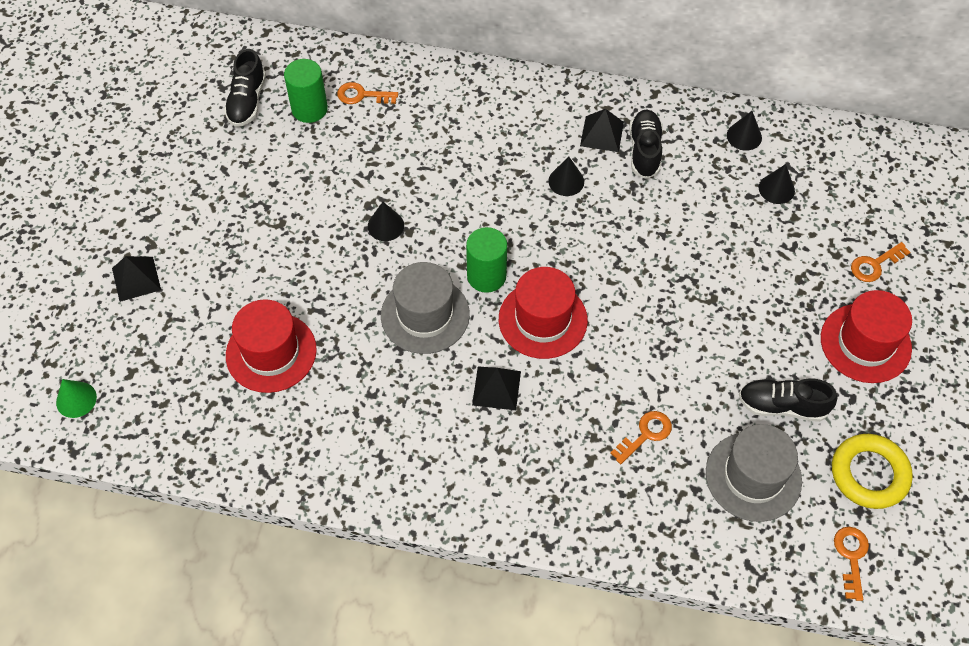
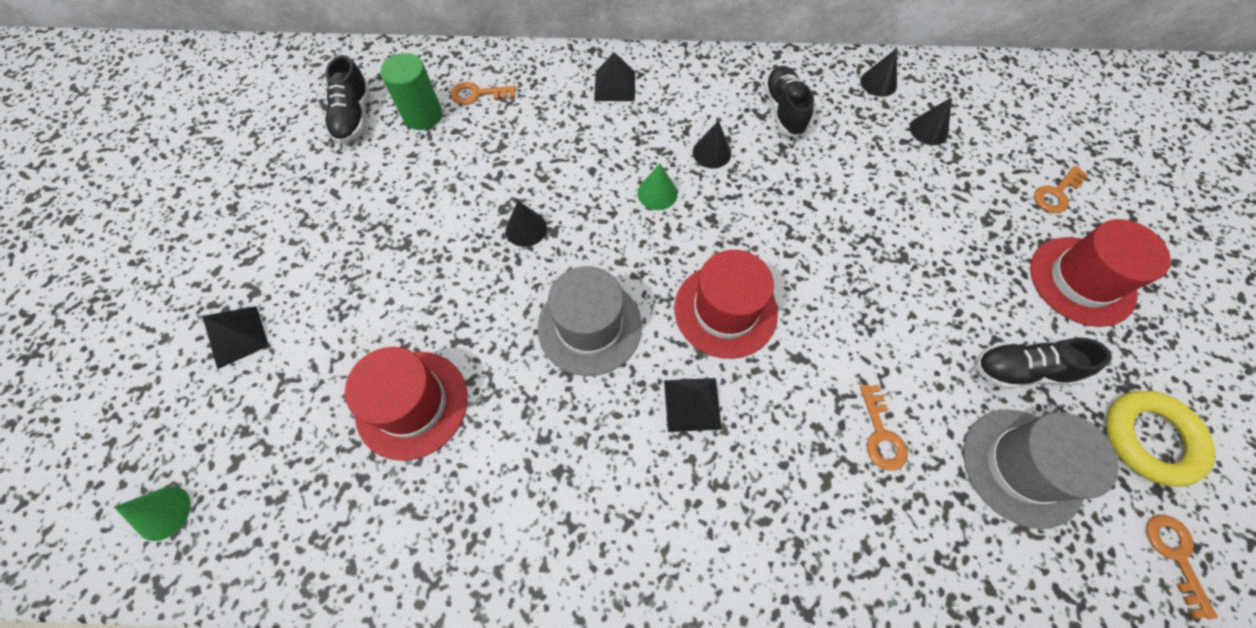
camera: 10 degrees left, 5 degrees up
(486, 276) = (650, 269): green cylinder -> none
(507, 211) = (657, 193): none -> green cone
(602, 134) = (736, 99): black pyramid -> black pyramid (615, 86)
(645, 434) = (881, 434): orange key -> orange key turned 135 degrees clockwise

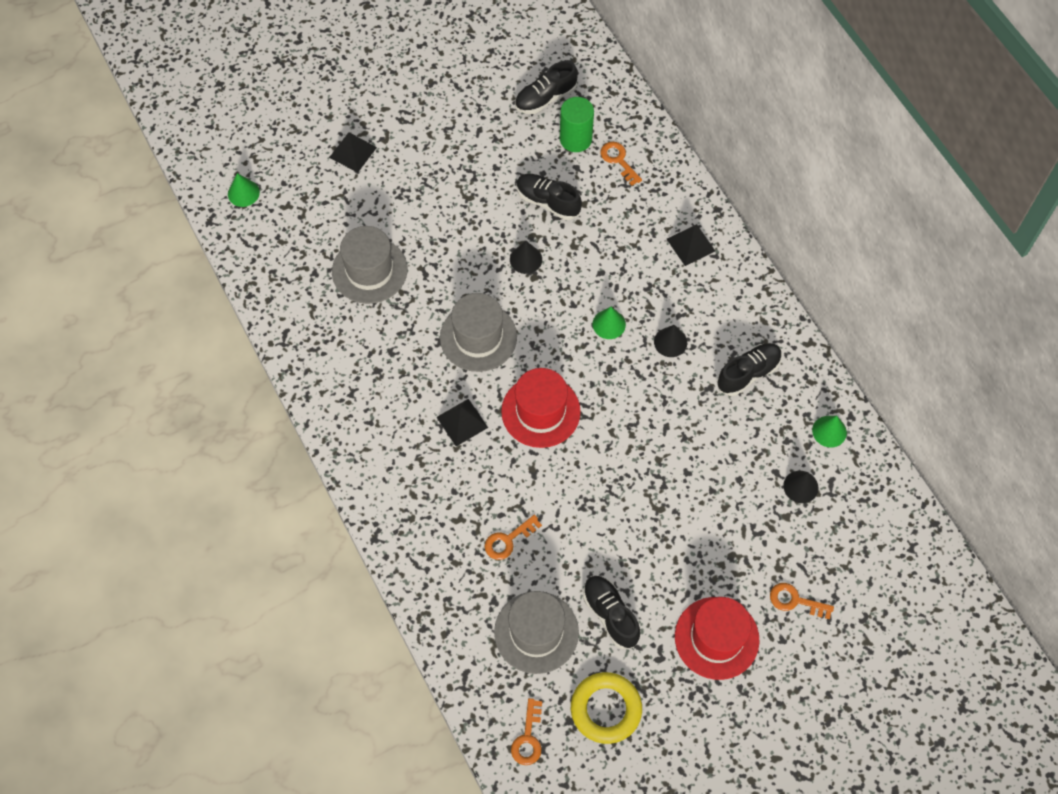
camera: 60 degrees right, 0 degrees up
(412, 404) = (369, 270): red hat -> grey hat
(473, 174) = (548, 202): none -> black shoe
(878, 83) = (829, 431): black cone -> green cone
(1175, 556) = (528, 738): orange key -> orange key turned 135 degrees clockwise

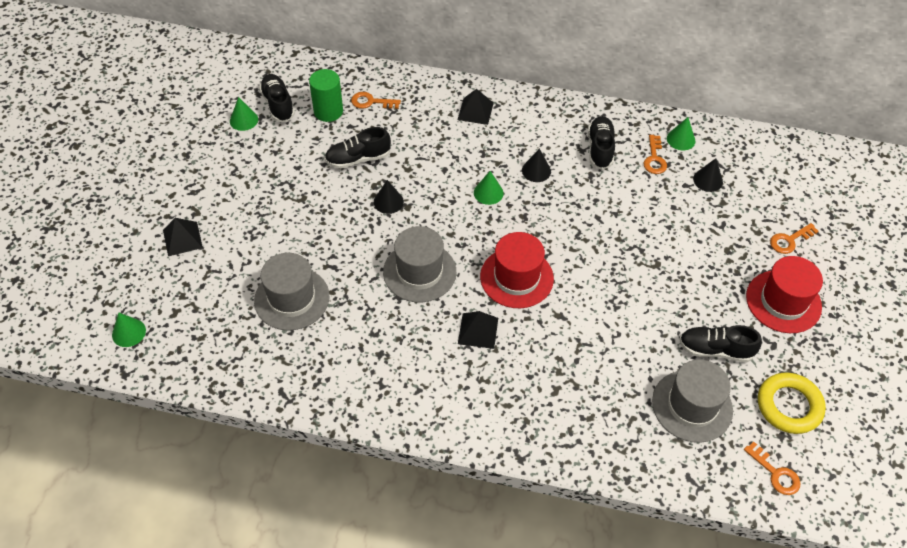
camera: 50 degrees left, 10 degrees down
(505, 89) = (244, 120): none -> green cone
(508, 540) = (601, 370): orange key -> orange key (654, 158)
(545, 98) = (278, 104): black shoe -> black shoe turned 150 degrees clockwise

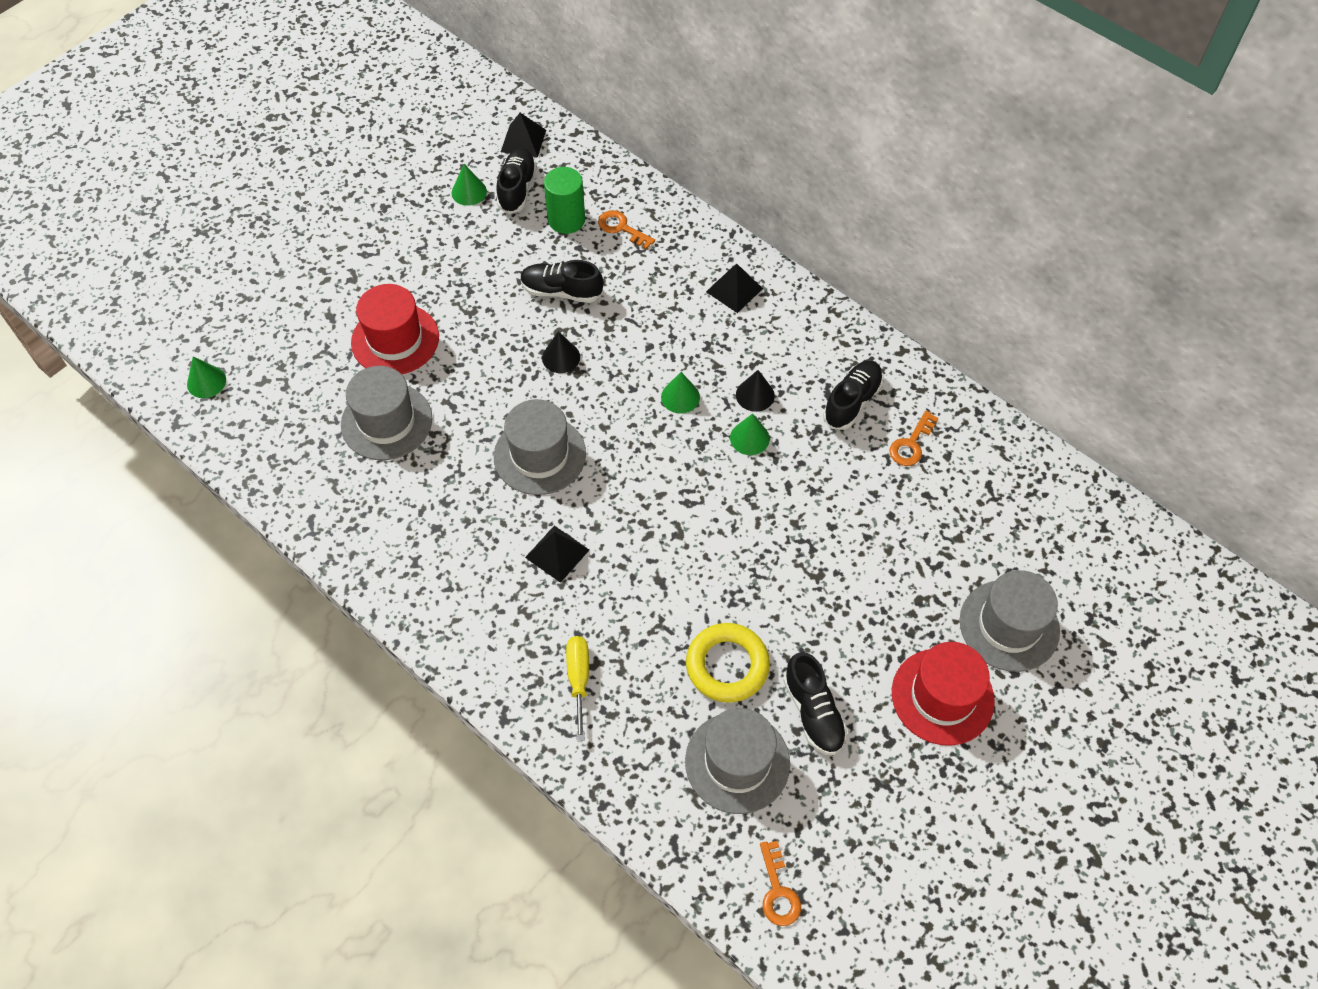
camera: 30 degrees right, 5 degrees up
(182, 239) = (321, 302): black pyramid -> black pyramid (523, 141)
(516, 277) = (642, 513): red hat -> red hat (395, 339)
(552, 406) = (579, 679): none -> yellow screwdriver
(681, 139) = (963, 434): green cone -> green cone (749, 438)
(708, 180) = (959, 501): black cone -> none
(715, 350) = (813, 712): black shoe -> black shoe turned 150 degrees counterclockwise
(789, 406) = (853, 823): yellow ring -> yellow ring (727, 665)
(790, 240) = (1009, 625): orange key -> grey hat

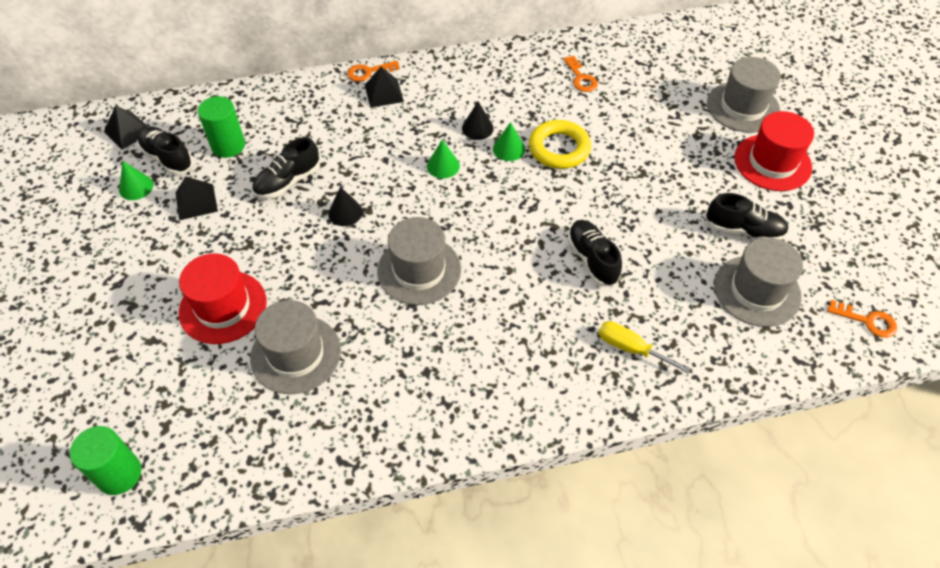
camera: 55 degrees left, 5 degrees down
(206, 382) = (119, 474): green cone -> green cylinder
(557, 553) = (513, 305): black pyramid -> black pyramid (196, 202)
(621, 228) = (270, 121): orange key -> orange key (369, 72)
(727, 665) = (678, 256): yellow ring -> yellow ring (559, 148)
(852, 401) = (525, 86): black shoe -> black shoe (592, 259)

